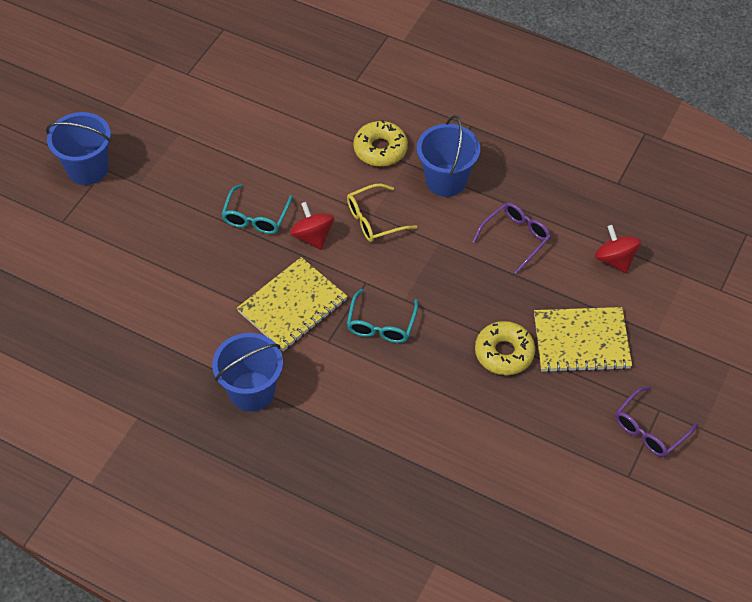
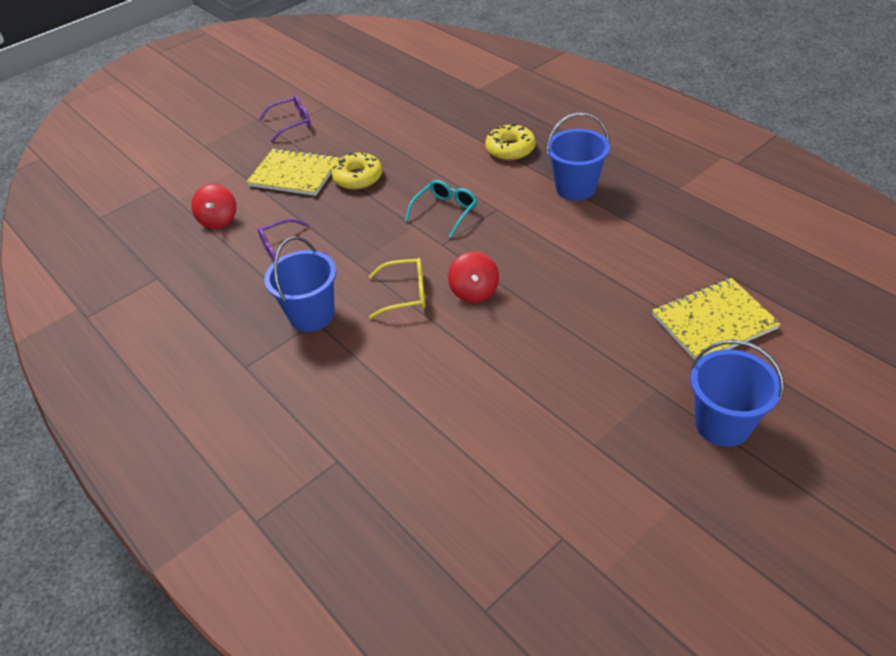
camera: 155 degrees left, 10 degrees down
(256, 217) = (527, 322): turquoise glasses -> none
(292, 306) = (518, 239): yellow notebook -> yellow notebook (714, 322)
(380, 149) = (358, 363): yellow donut -> yellow donut (510, 149)

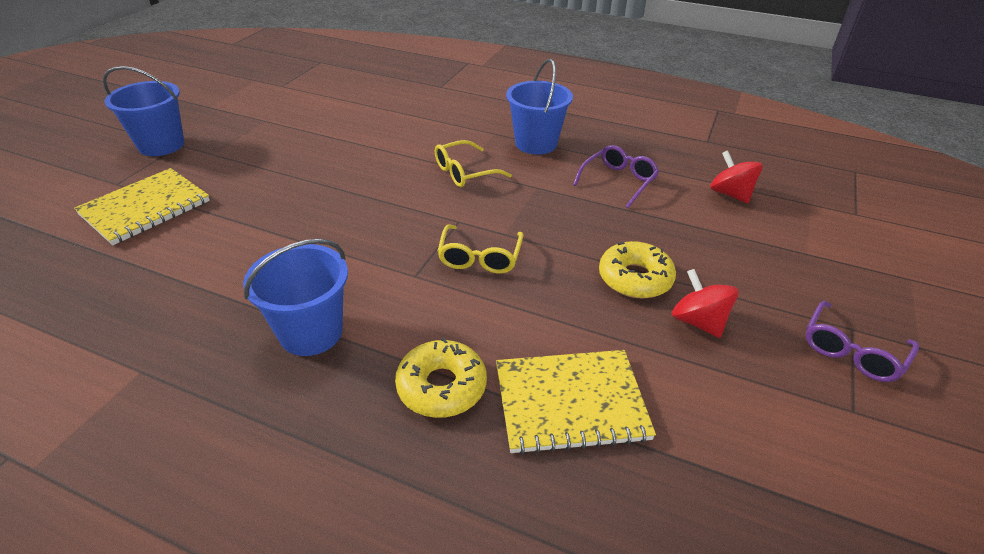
camera: 150 degrees right, 5 degrees down
(294, 174) = (723, 264): yellow notebook -> yellow notebook (570, 402)
(445, 212) = (480, 257): turquoise glasses -> yellow glasses
(474, 291) = (398, 186): red spinning top -> red spinning top (698, 321)

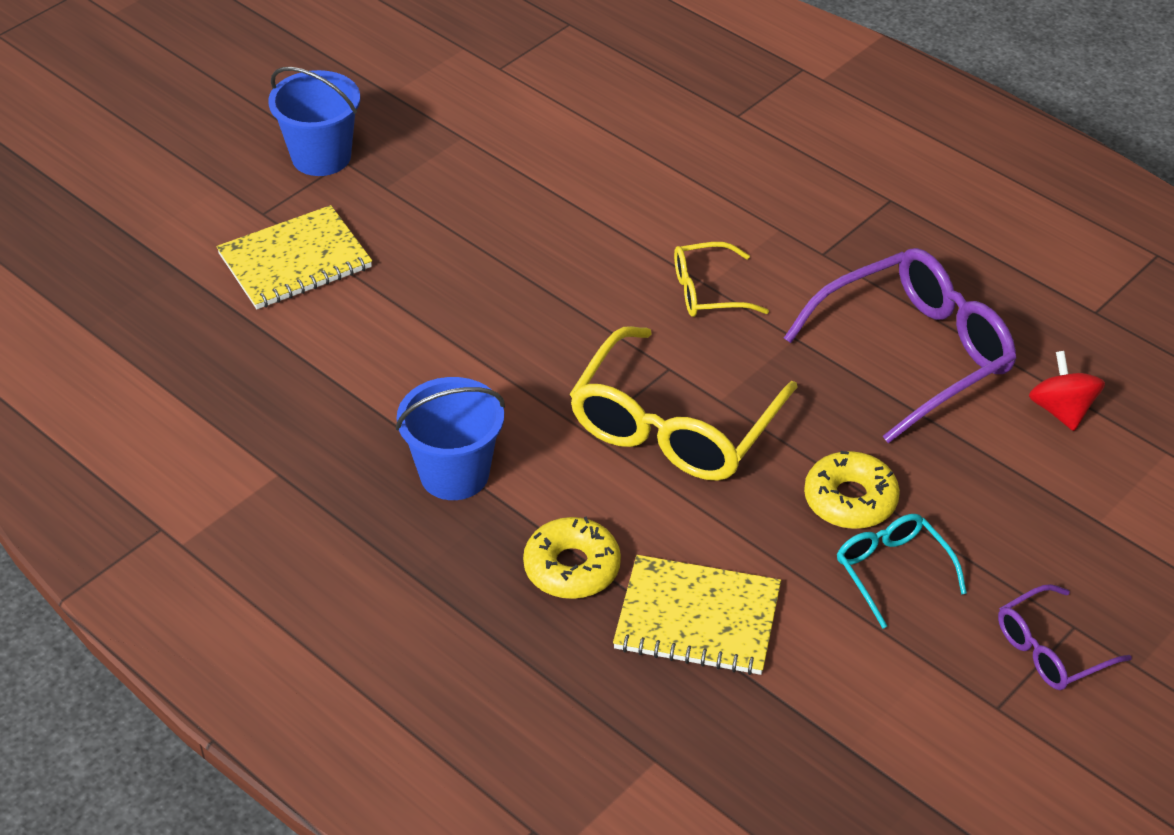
camera: 20 degrees right, 5 degrees up
(480, 257) = (674, 426): yellow glasses -> yellow glasses, size x1.91
(536, 143) = (831, 261): blue bucket -> none
(618, 181) = (914, 354): purple glasses -> purple glasses, size x1.91
(698, 321) = (892, 571): red spinning top -> turquoise glasses

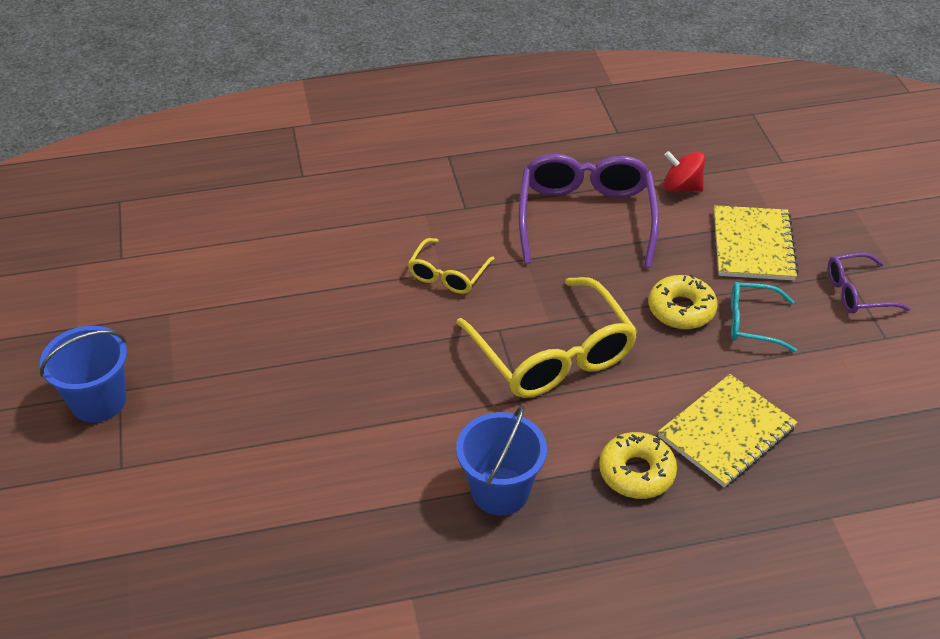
camera: 55 degrees left, 0 degrees up
(295, 261) = (195, 474): yellow notebook -> yellow notebook (753, 245)
(1050, 650) = (857, 292): purple glasses -> purple glasses turned 75 degrees clockwise

